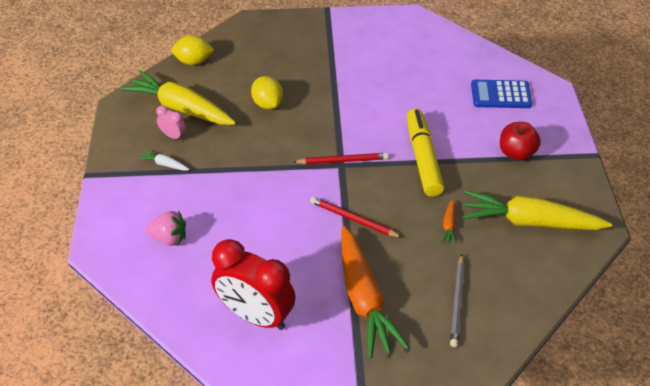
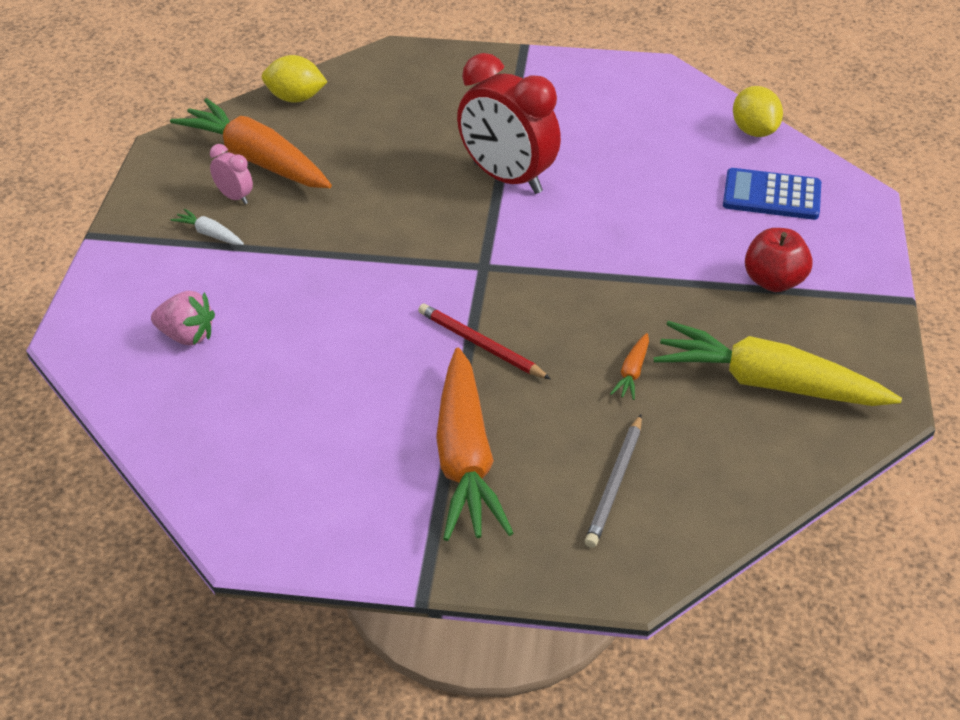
camera: 10 degrees right, 5 degrees down
(180, 108) = (256, 160): yellow carrot -> orange carrot
(256, 315) = (288, 460): red clock -> red clock (507, 178)
(267, 104) = (392, 168): yellow lemon -> yellow lemon (754, 131)
(342, 160) = (487, 260): red pencil -> none
(422, 158) = (617, 272): yellow marker -> none

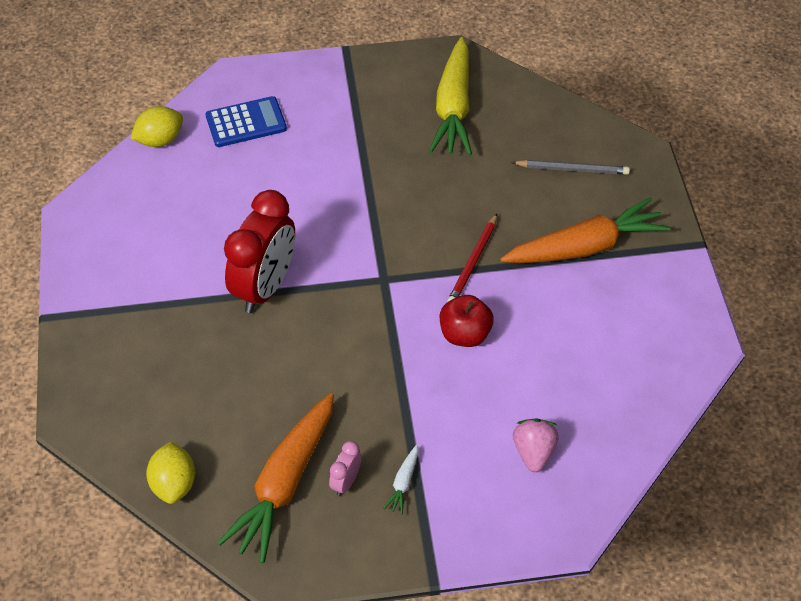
camera: 105 degrees left, 10 degrees up
(632, 372) = (469, 175): orange carrot -> none
(771, 195) = (246, 122): blue calculator -> blue calculator turned 105 degrees counterclockwise
(774, 281) = (348, 113): red apple -> red apple (465, 334)

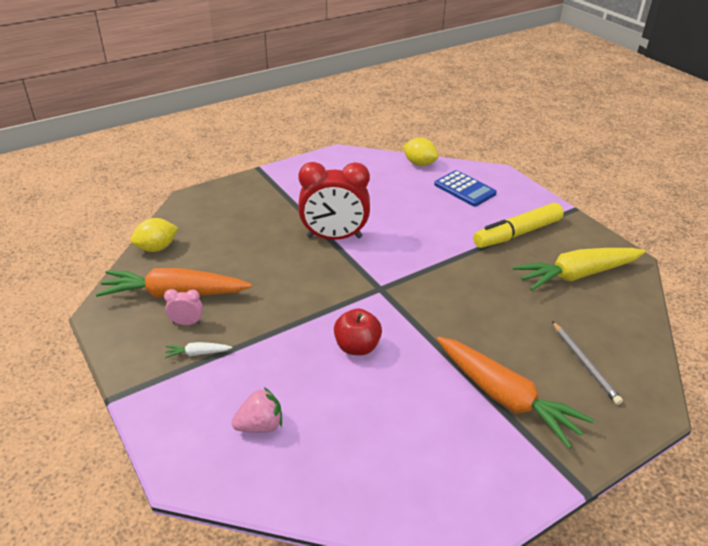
camera: 65 degrees right, 15 degrees down
(359, 118) = (517, 233): none -> yellow marker
(473, 262) = (432, 331): red pencil -> none

